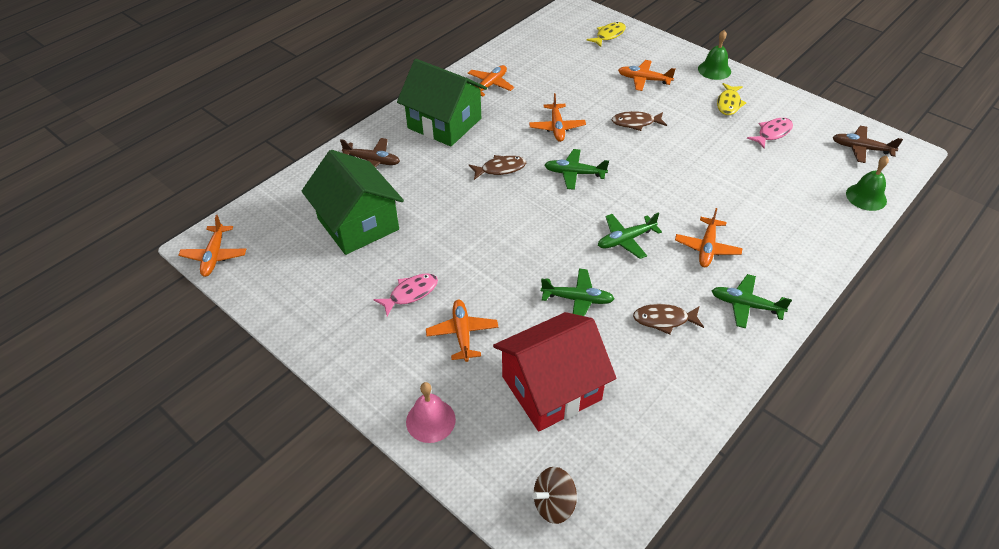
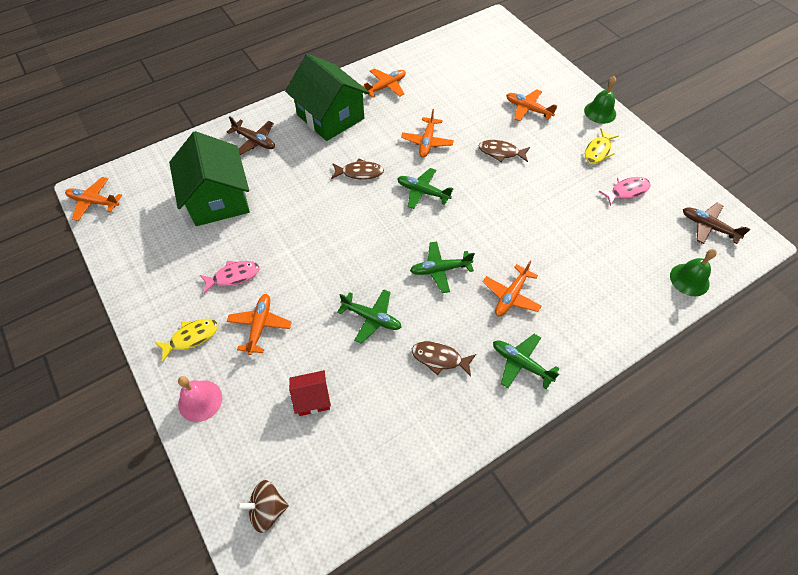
camera: 15 degrees right, 10 degrees up
(214, 256) = (94, 202): orange plane -> orange plane turned 90 degrees clockwise
(551, 388) = (312, 398): red house -> red house, size x0.46
(609, 35) = (515, 56): yellow fish -> yellow fish (191, 337)

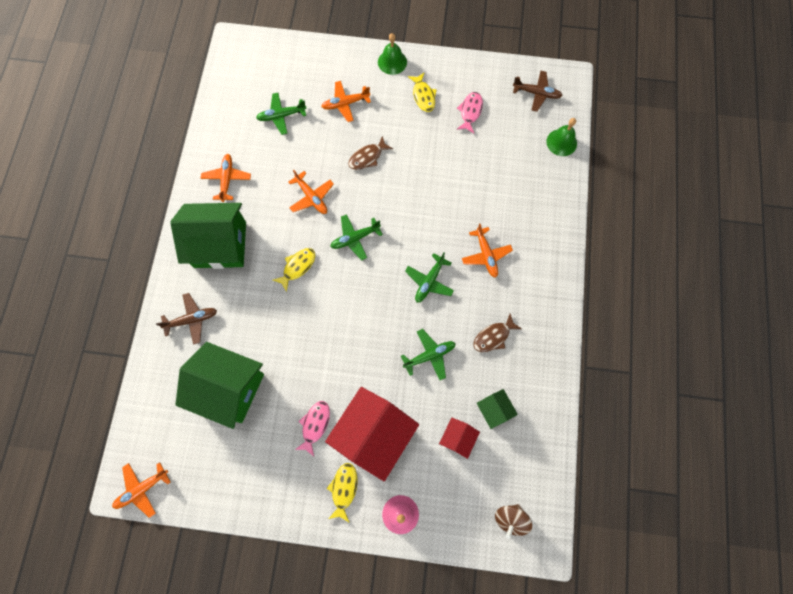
camera: 50 degrees left, 15 degrees up
(260, 325) = (373, 434): orange plane -> red house
(360, 173) = (297, 267): brown fish -> yellow fish
(368, 411) = (494, 410): none -> green house
(521, 363) = (536, 291): green plane -> green plane (281, 116)
(708, 227) = (536, 93): brown plane -> brown plane turned 150 degrees counterclockwise

